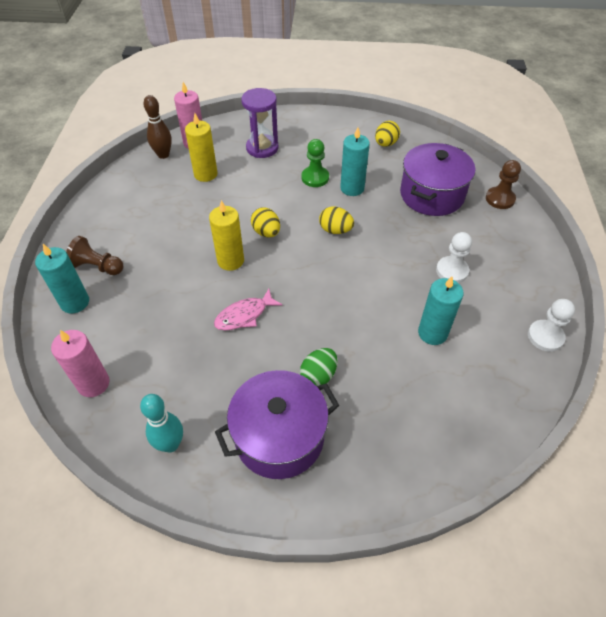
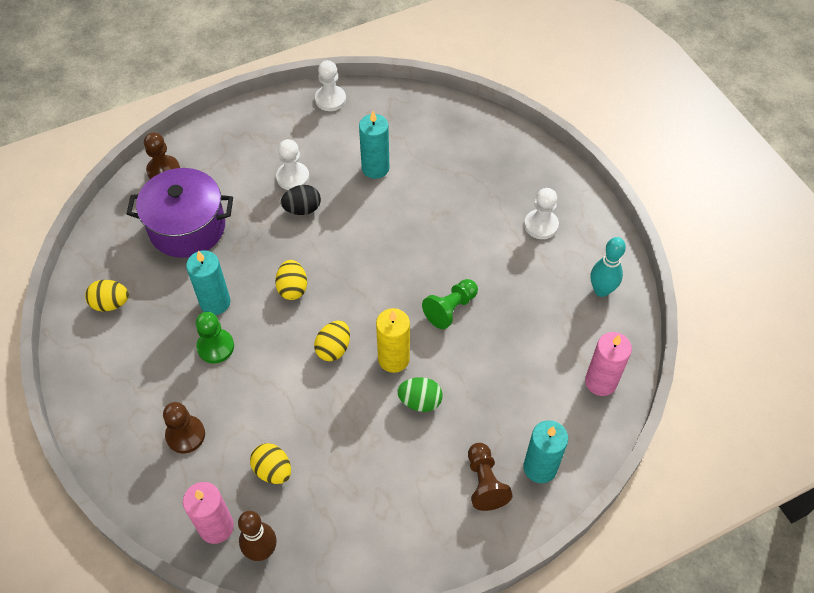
camera: 120 degrees left, 5 degrees up
(205, 174) = (273, 470): yellow candle -> yellow egg
(244, 315) = (450, 309): pink fish -> green pawn
(262, 148) = (185, 435): purple hourglass -> brown pawn
(279, 437) = (541, 225): purple pot -> white pawn
(318, 375) = (471, 225): green egg -> green egg (420, 401)
(411, 264) = (302, 209): none -> black egg

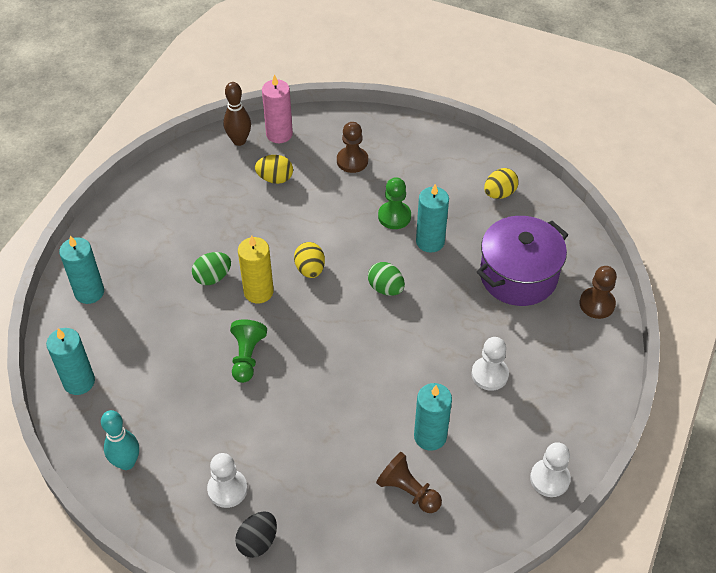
camera: 140 degrees right, 5 degrees down
(292, 288) = (386, 288): yellow egg -> green egg
(302, 209) = (449, 353): black egg -> black egg (258, 541)
(484, 482) = (124, 259): brown pawn -> brown pawn (408, 491)
(600, 382) = (79, 382): pink candle -> turquoise candle

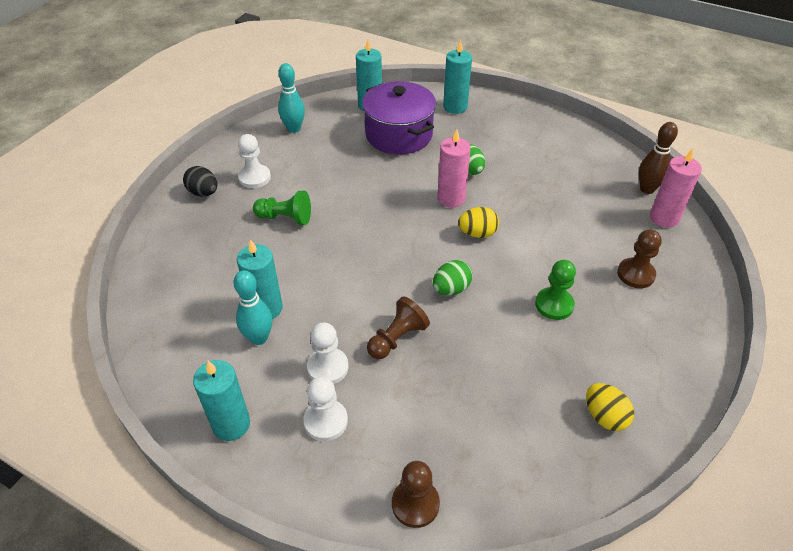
camera: 95 degrees right, 5 degrees down
(247, 357) = (379, 190): green pawn -> green pawn (285, 218)
(258, 292) = (451, 198): yellow candle -> pink candle
(275, 178) = (597, 213): yellow egg -> none
(408, 491) = (214, 286): brown pawn -> brown pawn (397, 338)
(430, 241) = (518, 334): turquoise candle -> turquoise candle (231, 424)
(467, 435) = (259, 338): none -> turquoise bowling pin
(518, 276) = (465, 417): purple pot -> purple pot (399, 135)
(549, 479) = (187, 404): white pawn -> white pawn (325, 421)

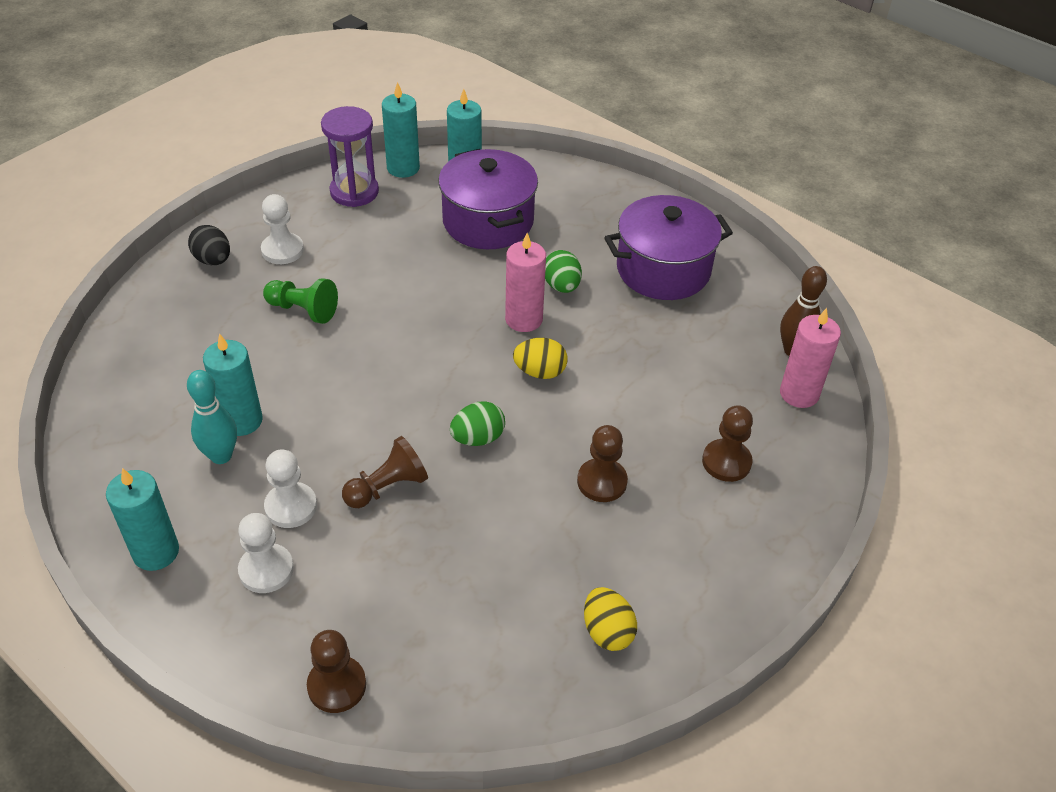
camera: 10 degrees right, 0 degrees up
(294, 129) = (354, 192): turquoise bowling pin -> purple hourglass
(455, 107) = (578, 194): turquoise candle -> turquoise candle (403, 168)
(535, 149) = (663, 269): none -> purple pot
(554, 305) = (602, 482): green pawn -> brown pawn

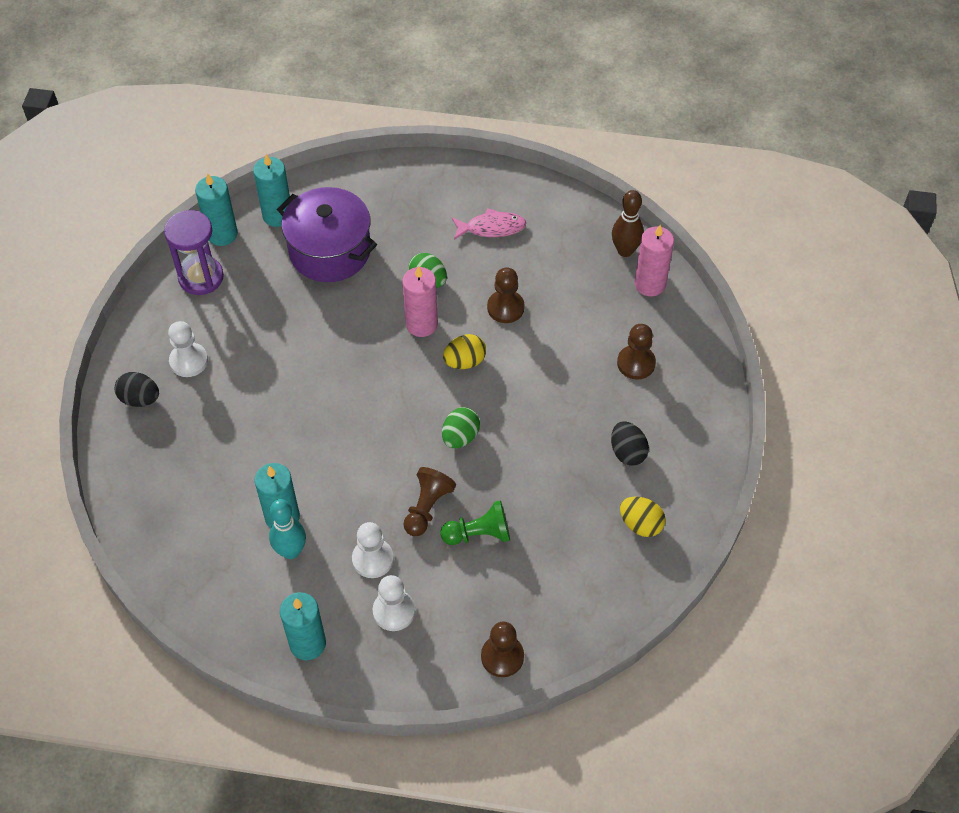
camera: 30 degrees left, 10 degrees up
(303, 310) = (250, 404): green pawn -> green pawn (479, 534)
(602, 482) = (566, 423): brown pawn -> brown pawn (505, 308)
(649, 546) = (627, 452): none -> black egg
(663, 269) = (491, 228): purple pot -> pink fish

